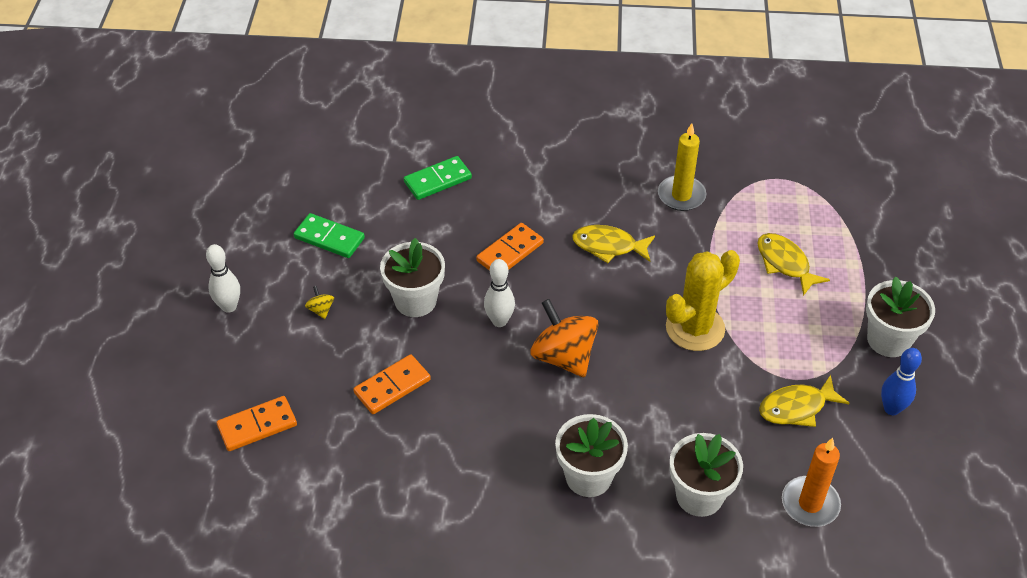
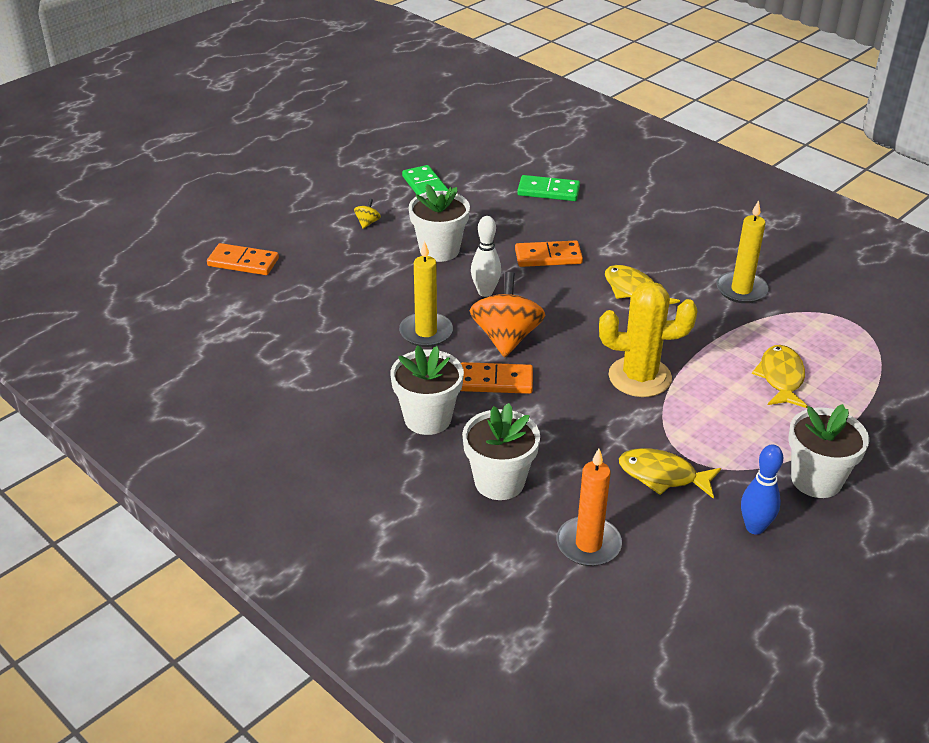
camera: 40 degrees right, 10 degrees down
(229, 306) = (311, 192): white bowling pin -> none
(392, 386) = (358, 288): orange domino -> orange domino (495, 381)
(497, 394) = (426, 332): none -> yellow candle

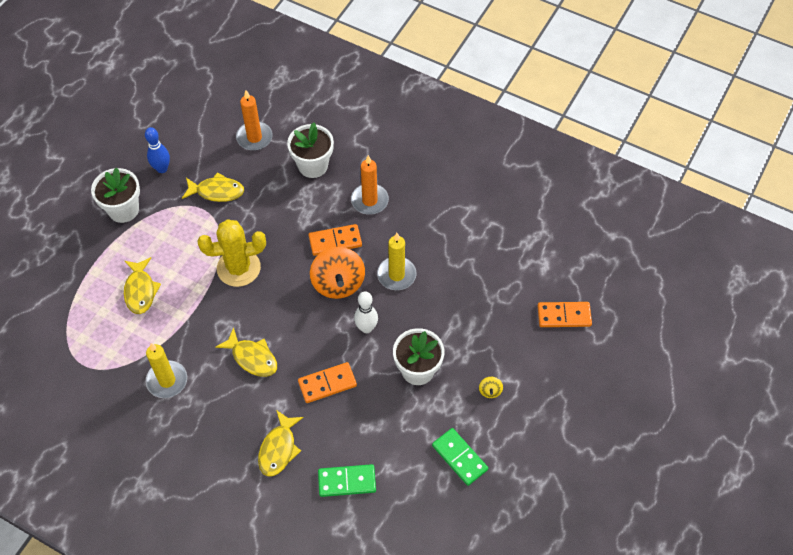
camera: 165 degrees right, 20 degrees up
(427, 418) = (369, 200): white flower pot -> orange candle
(615, 221) = (278, 449): none -> yellow fish

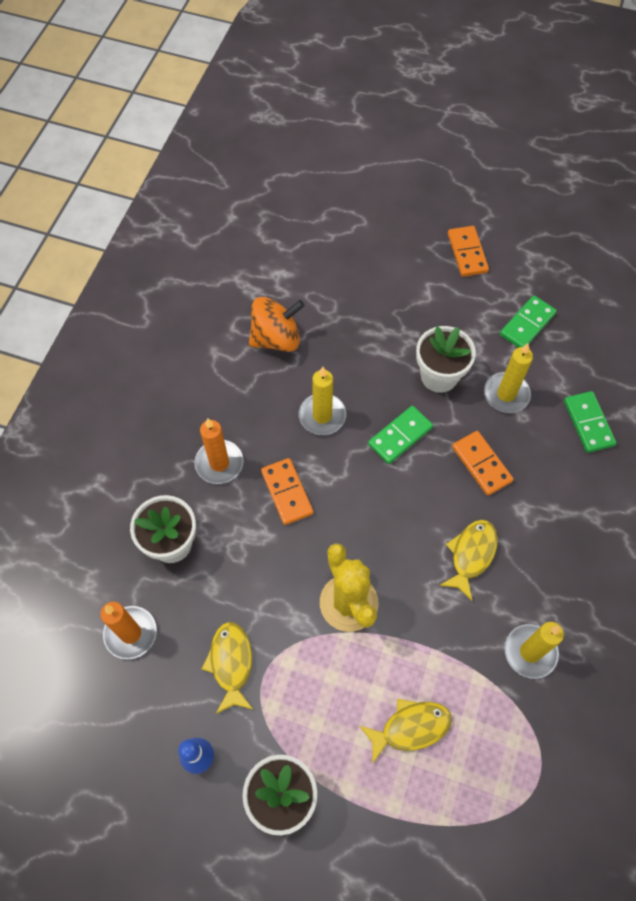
camera: 100 degrees left, 5 degrees up
(278, 449) = (575, 499): yellow fish -> none
(338, 283) = (346, 477): orange spinning top -> orange spinning top (276, 338)
(366, 328) = (400, 436): white bowling pin -> green domino
(389, 420) = (506, 394): none -> yellow candle
(490, 391) = (445, 306): yellow spinning top -> none
(564, 316) = (340, 251): orange domino -> orange domino (467, 253)

